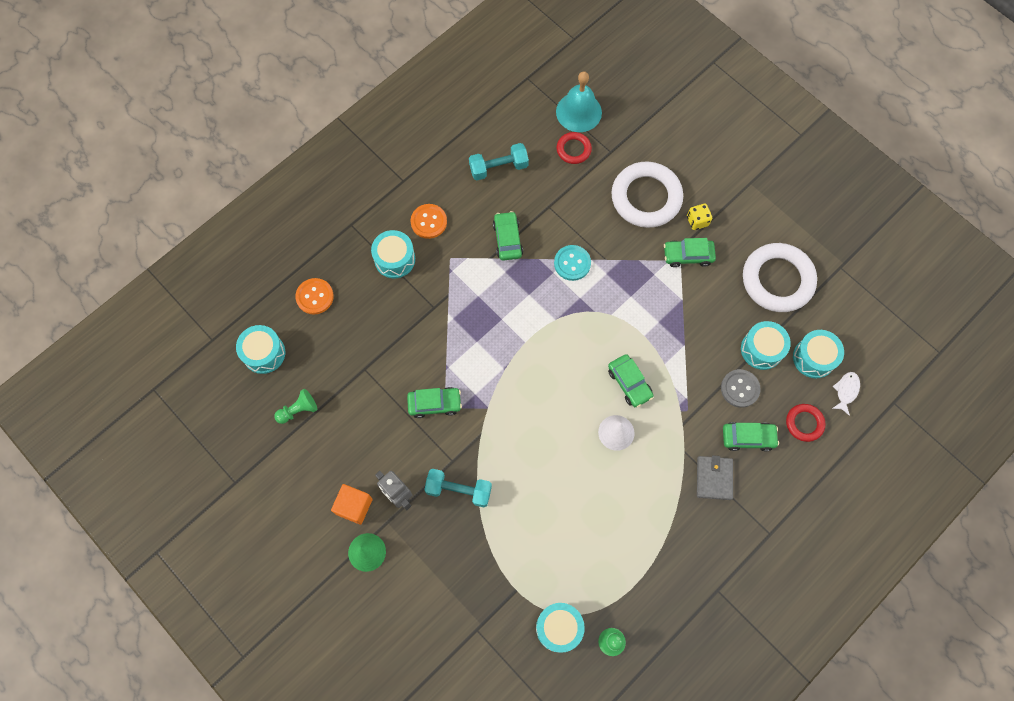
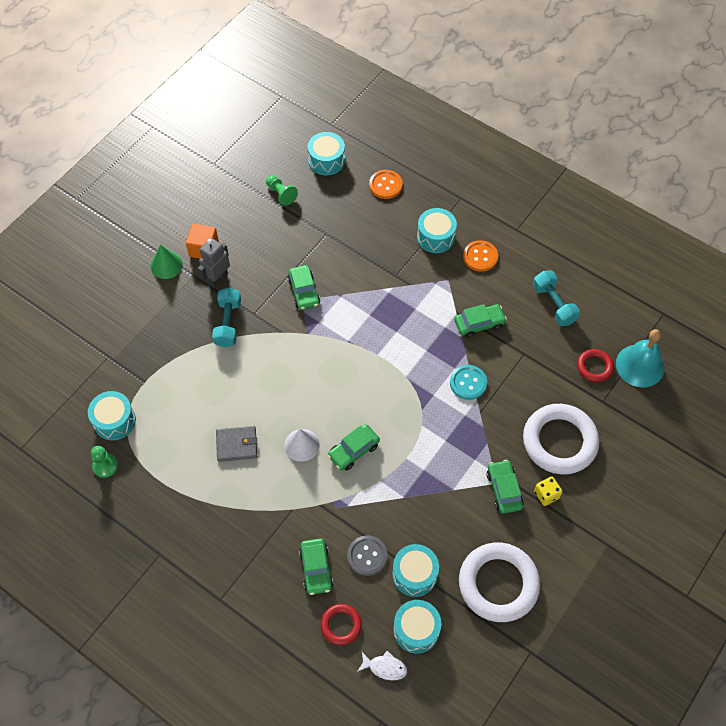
camera: 80 degrees right, 10 degrees down
(714, 478) = (269, 540): grey wallet -> grey wallet (237, 445)

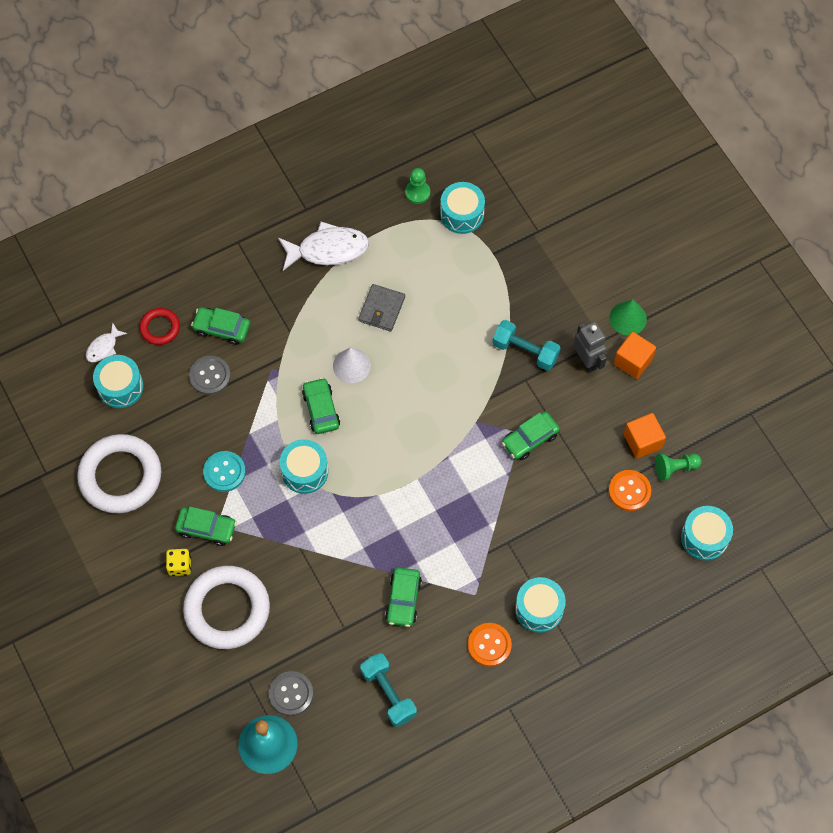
camera: 115 degrees right, 5 degrees up
(195, 515) = (328, 249): none -> white fish
(269, 220) = (642, 441): none -> orange cube
(304, 292) = (530, 439): green car -> green car turned 45 degrees counterclockwise
(385, 185) = (638, 588): orange button -> orange button (629, 491)
(414, 574) = (170, 409): turquoise drum -> turquoise drum (305, 471)
(468, 383) = (339, 552): turquoise button -> turquoise button (224, 472)
(553, 304) = (388, 693): turquoise dumbbell -> turquoise dumbbell turned 60 degrees clockwise
(594, 367) = (291, 694): red ring -> grey button

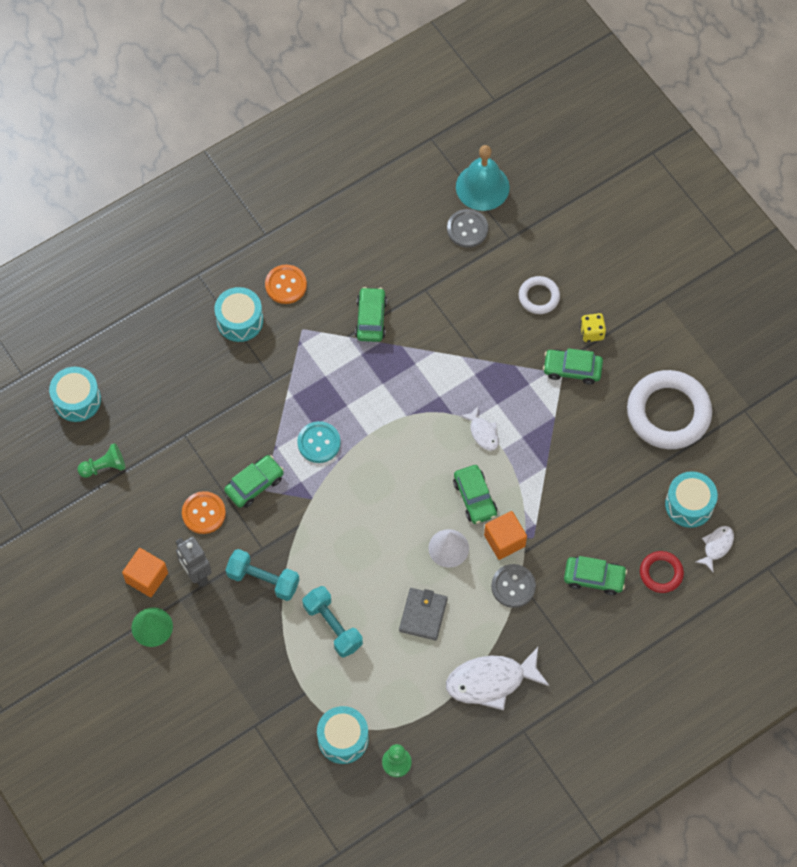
camera: 175 degrees right, 0 degrees up
(210, 376) = (597, 524): grey button -> grey button (513, 586)
(224, 472) = (564, 426): turquoise button -> turquoise button (319, 443)
(227, 609) = (539, 297): white ring -> white ring, size x0.50
(305, 471) = (483, 433): turquoise drum -> white fish
(388, 693) = (377, 236): turquoise dumbbell -> turquoise dumbbell (332, 626)
(629, 491) = (151, 440): orange button -> orange button (203, 513)
(642, 441) = (137, 492): orange cube -> orange cube (504, 540)

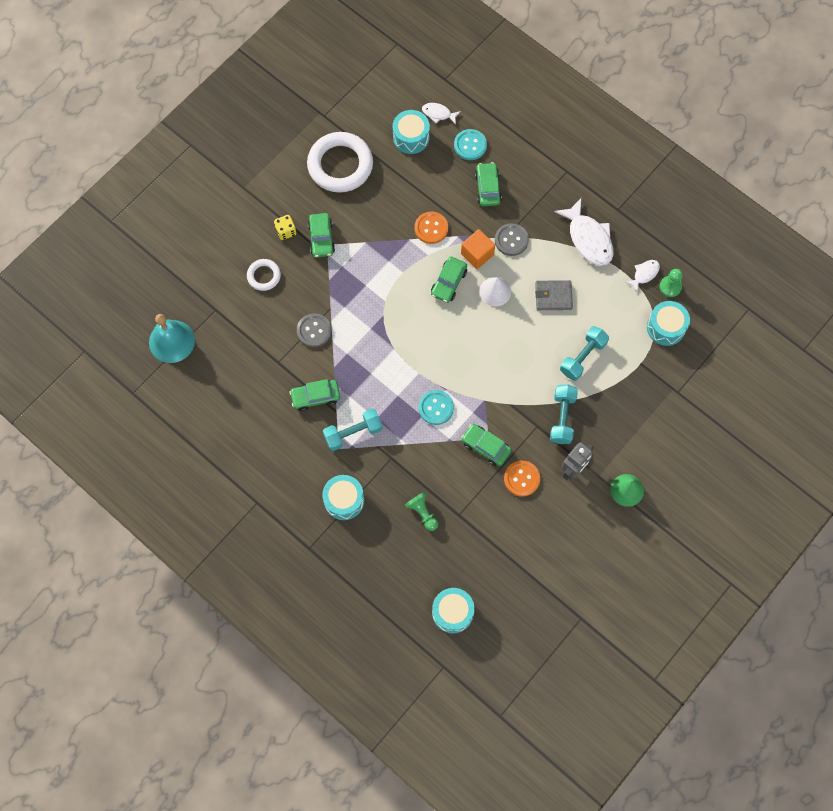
camera: 105 degrees left, 5 degrees up
(104, 466) = (505, 570): green pawn -> green pawn (422, 513)
(147, 577) = (588, 506): orange cube -> none
(286, 285) = (301, 472): orange button -> orange button (431, 228)
(315, 348) = (353, 433): none -> turquoise dumbbell
(467, 229) = (214, 343): grey button -> grey button (314, 331)
(475, 498) = (449, 282): green car -> green car turned 150 degrees clockwise
(483, 433) = (393, 289): white fish -> white fish (644, 274)
(661, 573) = (470, 145): red ring -> turquoise button

